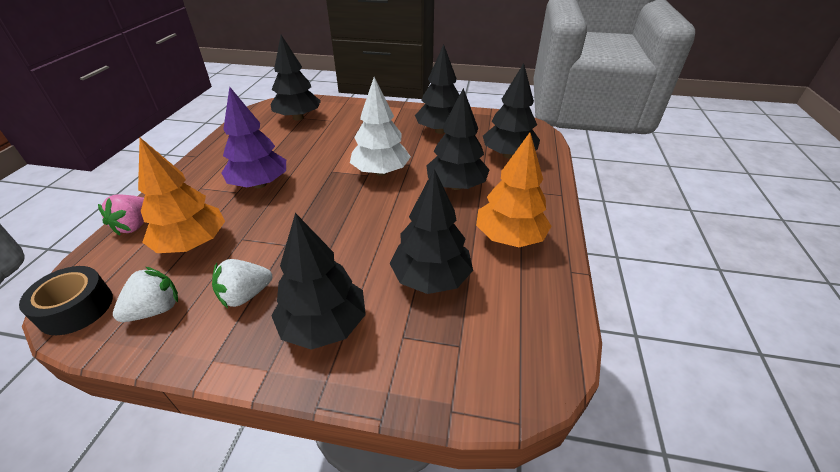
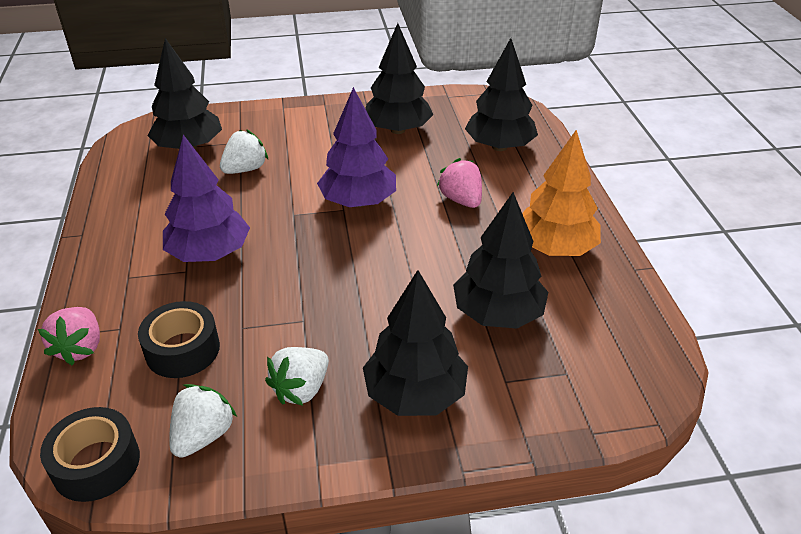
camera: 20 degrees left, 0 degrees up
(193, 244) = (182, 350): orange tree -> black tape
(322, 137) = (245, 169): none -> white strawberry
(381, 172) = (358, 202): white tree -> purple tree
(456, 186) = (461, 200): black tree -> pink strawberry

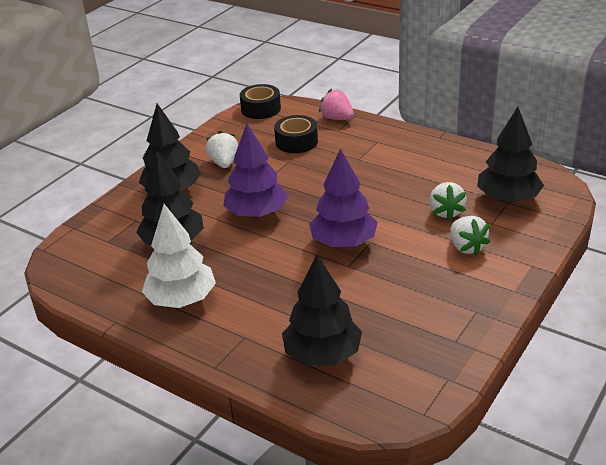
camera: 135 degrees right, 5 degrees down
(203, 435) = (238, 133): white strawberry -> white strawberry (466, 247)
(209, 253) = (364, 170): purple tree -> purple tree (256, 213)
(397, 130) = (419, 310): black tree -> none
(461, 200) = (284, 289): pink strawberry -> none
(554, 248) = (182, 299): orange tree -> white tree

